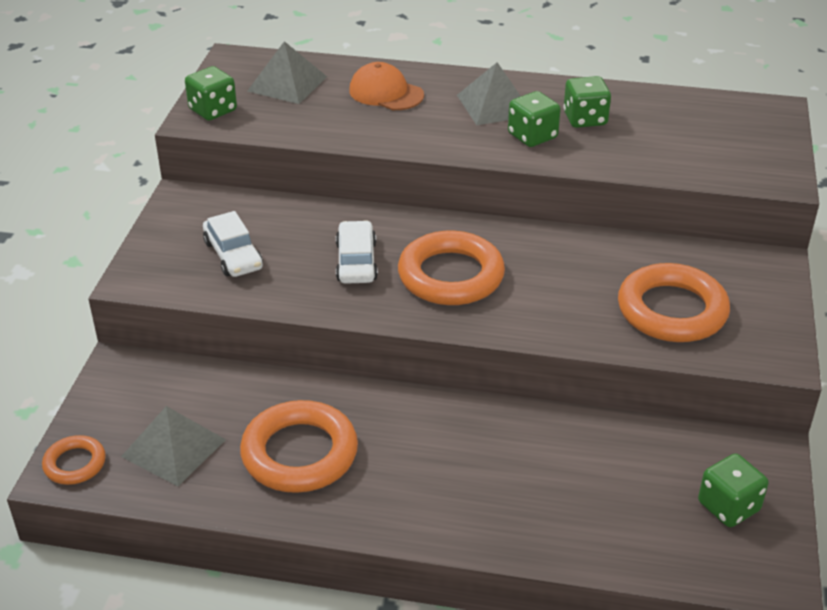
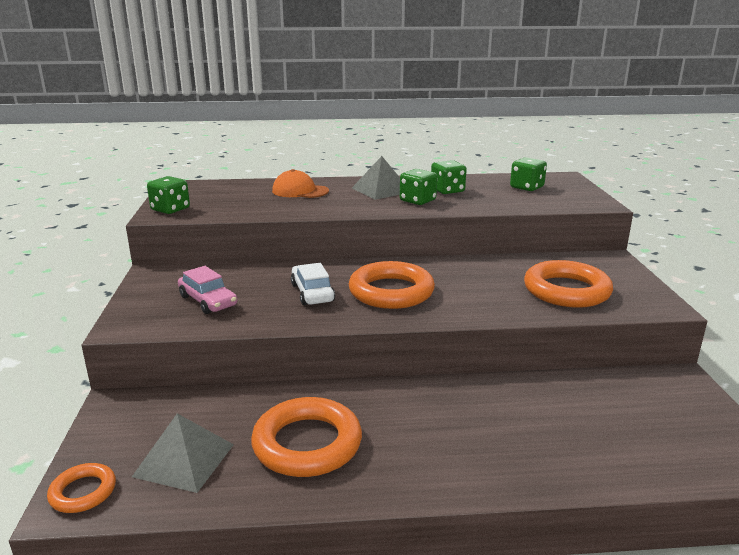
camera: 15 degrees left, 15 degrees down
(233, 255) = (208, 301): white car -> pink car
(287, 84) = (224, 193): grey pyramid -> none
(728, 506) = (683, 420): green dice -> green dice (526, 187)

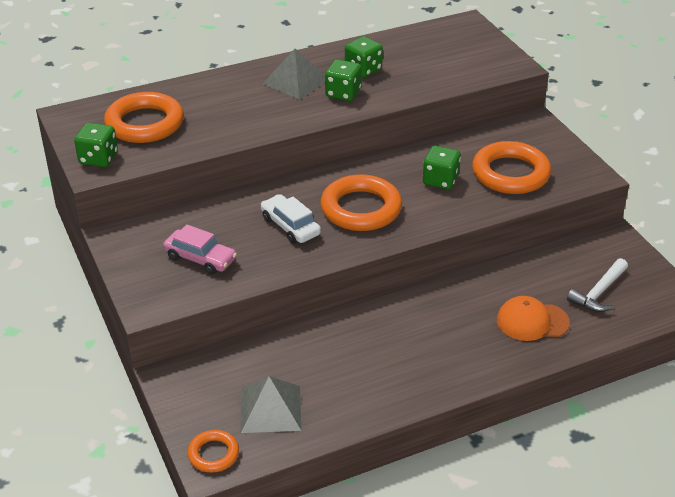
camera: 20 degrees left, 15 degrees up
(300, 191) = (212, 100): orange cap -> orange cap (532, 321)
(307, 443) = (357, 370): orange ring -> orange ring (145, 123)
(526, 187) = (438, 49): green dice -> green dice (440, 180)
(644, 429) = (598, 292): none -> white hammer

